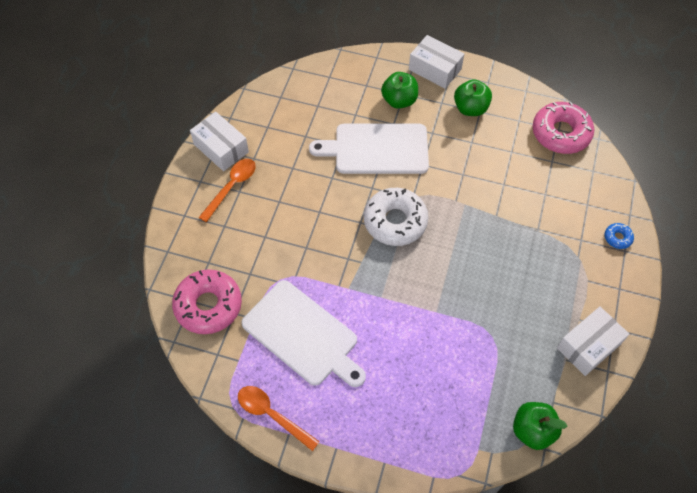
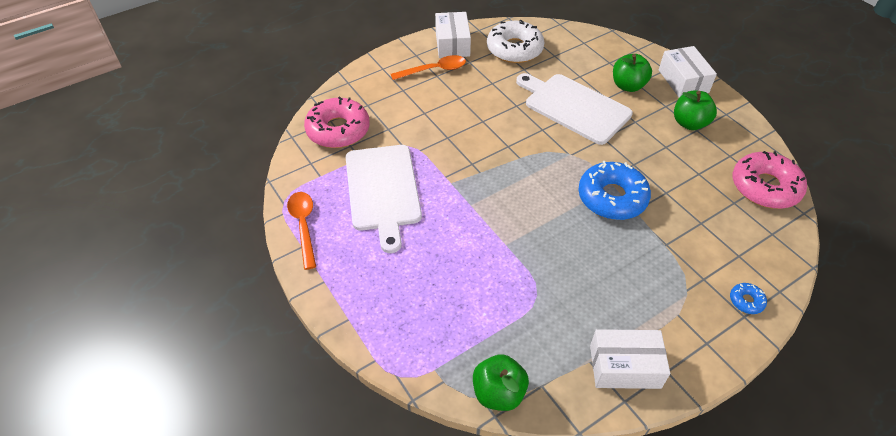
camera: 40 degrees right, 10 degrees down
(395, 221) = (537, 162): white donut -> white donut (514, 49)
(473, 215) = (612, 198): none -> blue donut

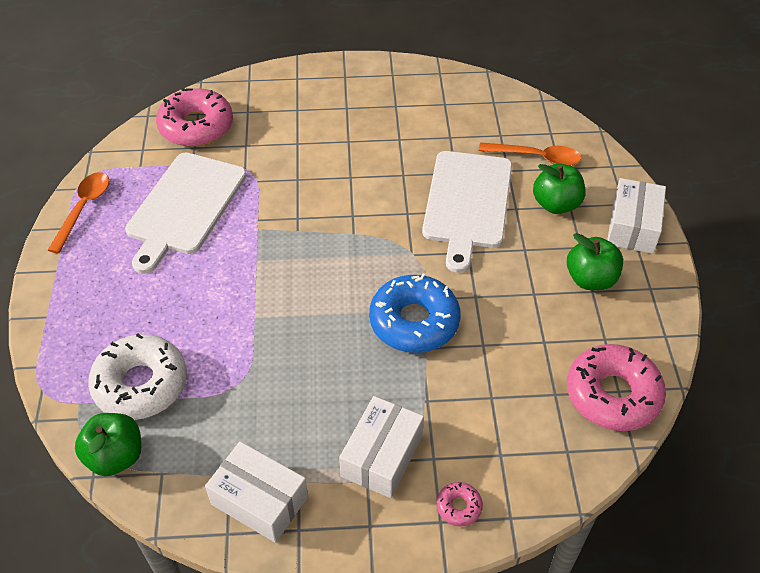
camera: 30 degrees right, 0 degrees up
(434, 70) = (349, 100): orange spoon -> orange spoon (537, 157)
(452, 44) = (395, 78): white box -> white box (382, 456)
(514, 49) = (460, 110): white donut -> white donut (141, 384)
(574, 107) = (467, 203): white cutting board -> white cutting board turned 150 degrees counterclockwise
(746, 301) = (459, 507): blue donut -> pink donut

